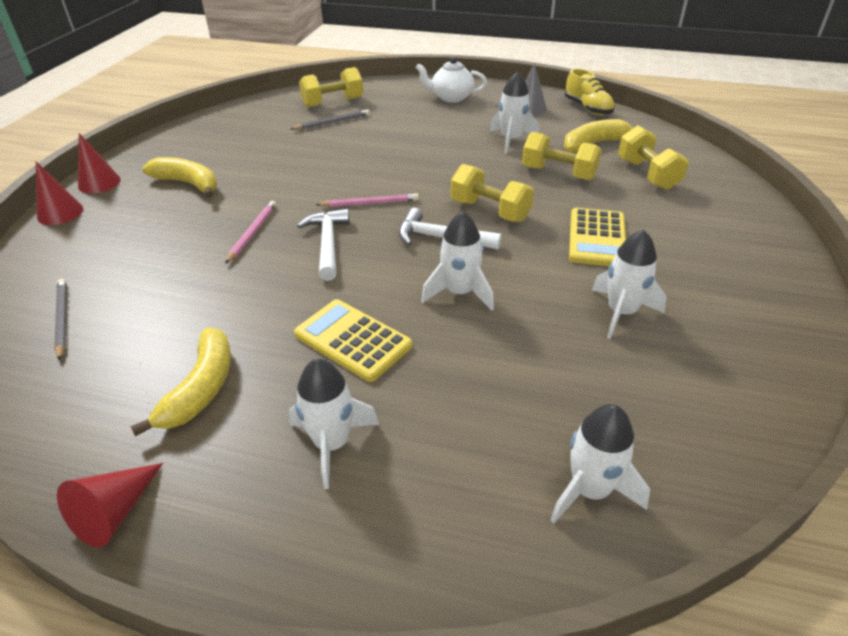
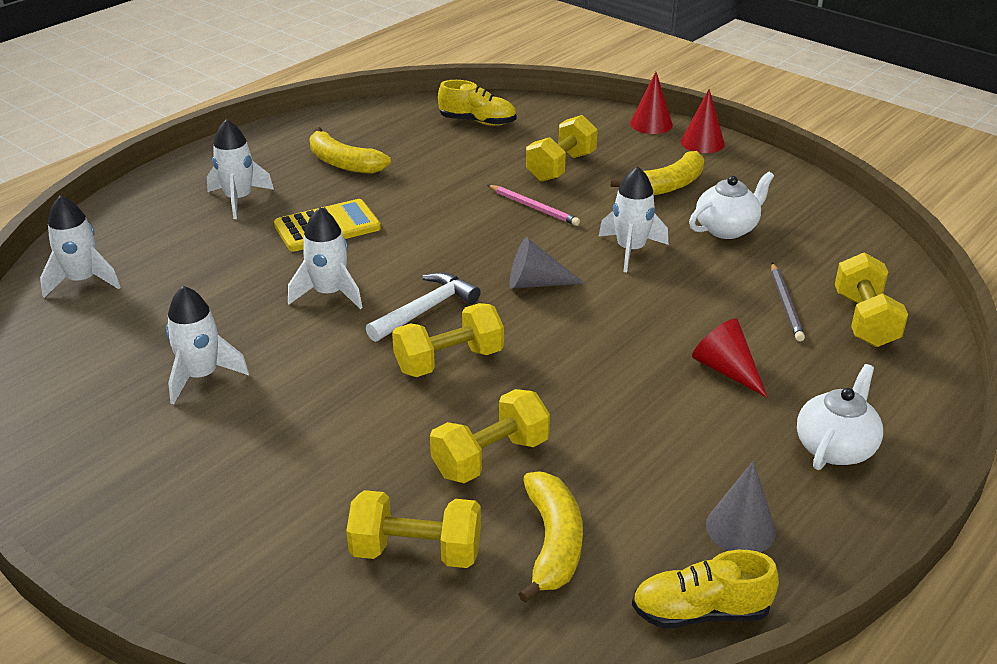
camera: 115 degrees right, 5 degrees down
(62, 319) = (477, 122): grey pencil -> yellow shoe
(115, 513) = (273, 131): red cone -> red cone (726, 370)
(167, 238) = (561, 167): none -> yellow dumbbell
(247, 151) = (727, 229): none -> white teapot
(327, 244) = (477, 242): white hammer -> none
(370, 203) = (536, 283): pink pencil -> grey cone
(511, 140) = (625, 453): white rocket -> white rocket (630, 250)
(597, 238) = (321, 419): yellow calculator -> none

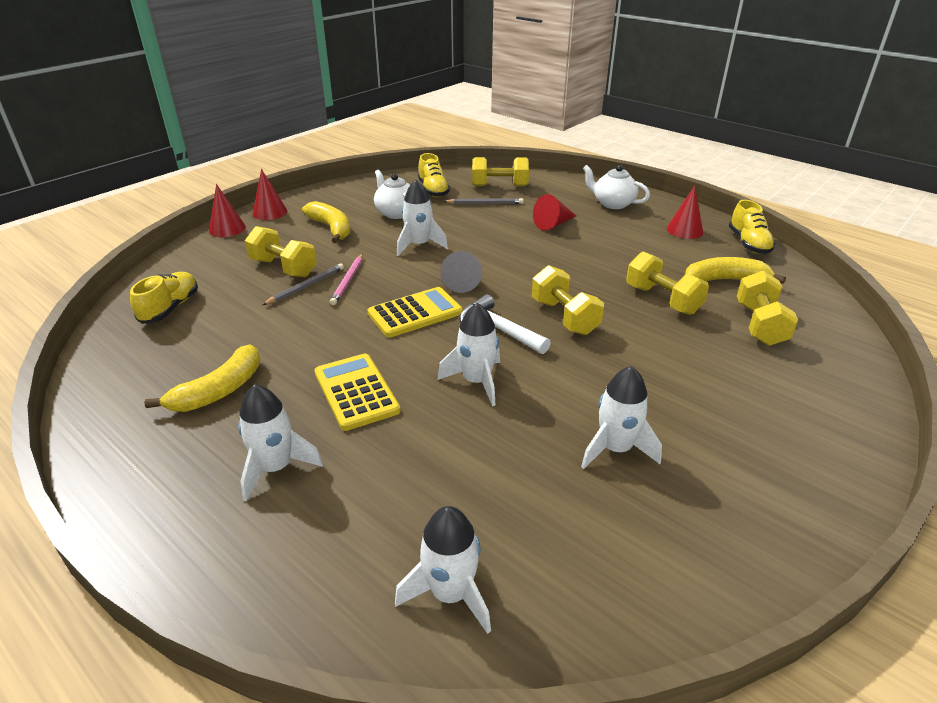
camera: 90 degrees left, 0 degrees up
(463, 253) = (415, 313): none -> yellow calculator
(521, 184) = (306, 286): none -> grey pencil
(534, 207) = (348, 281): pink pencil -> pink pencil turned 150 degrees clockwise
(740, 528) = (684, 230): grey cone -> red cone
(820, 256) = (433, 190): none -> yellow shoe

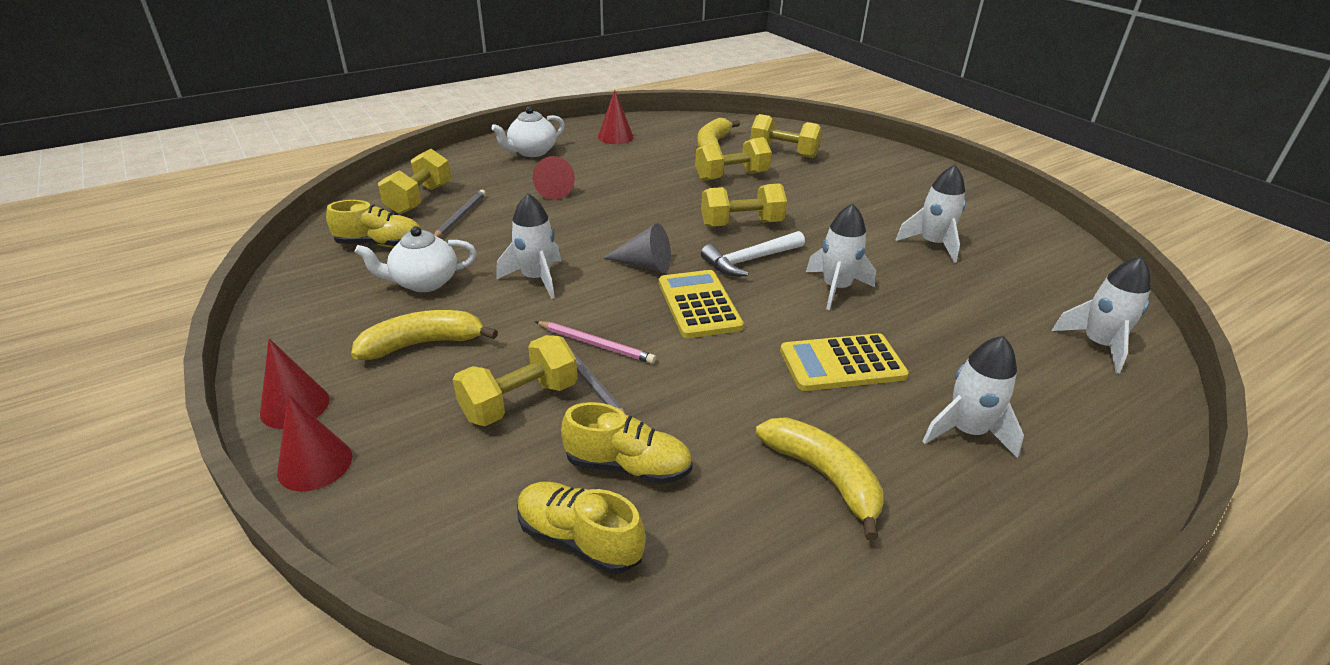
camera: 75 degrees left, 0 degrees up
(748, 243) = (658, 121): yellow shoe -> yellow shoe (628, 466)

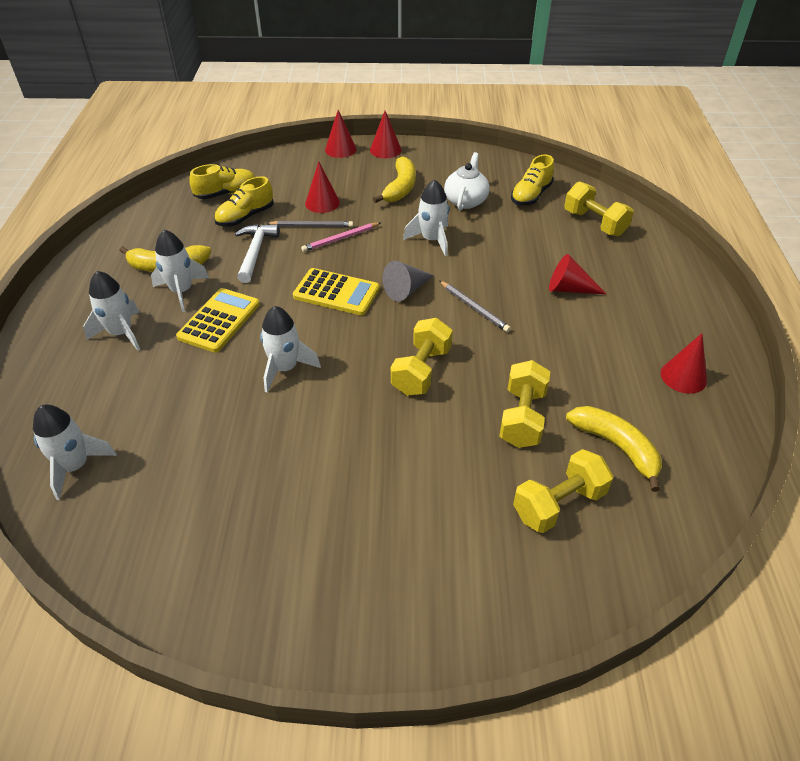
camera: 125 degrees right, 10 degrees up
(460, 217) = (549, 233): grey pencil -> grey pencil (474, 308)
(519, 401) = (322, 203): yellow dumbbell -> red cone
(531, 152) = (667, 304): white teapot -> none
(750, 260) = (363, 344): white hammer -> white hammer (255, 252)
(932, 244) = (275, 481): white rocket -> white rocket (182, 291)

